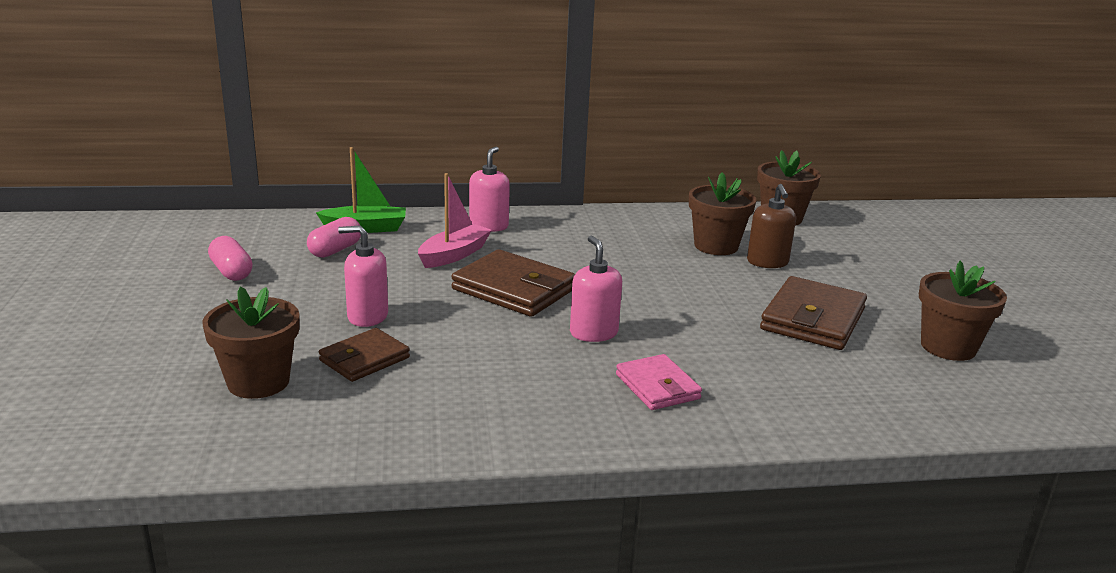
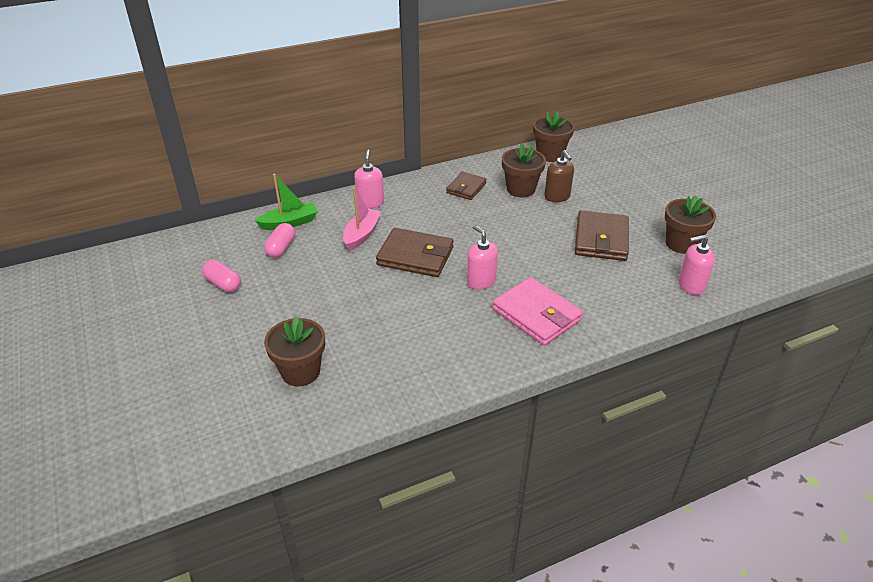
camera: 15 degrees left, 15 degrees up
(364, 359) = (355, 337): brown wallet -> brown wallet (466, 188)
(367, 316) = (336, 301): pink soap dispenser -> pink soap dispenser (691, 285)
(657, 387) = (536, 315): pink wallet -> pink wallet, size x1.62

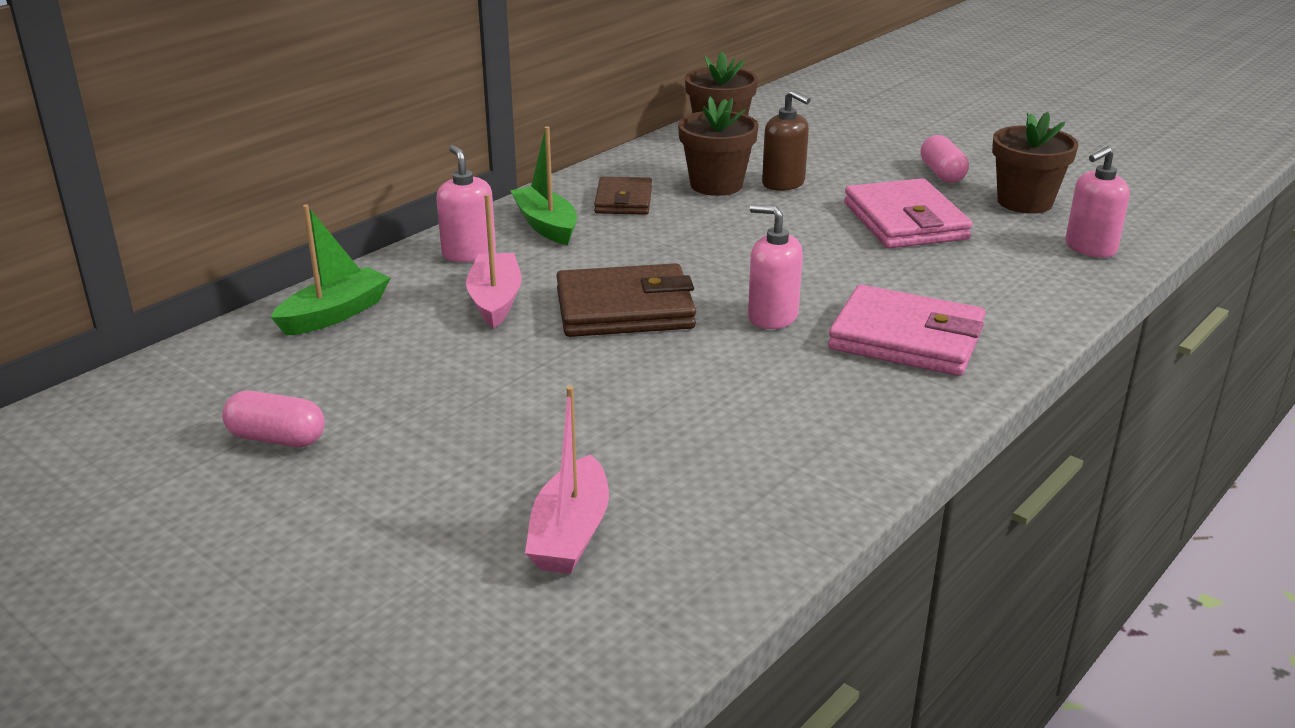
camera: 25 degrees left, 10 degrees down
(281, 248) = (352, 355): pink capsule -> pink capsule (942, 174)
(300, 372) = (570, 533): brown flower pot -> pink boat
(417, 194) = (546, 225): none -> green boat
(601, 239) = (905, 221): brown wallet -> pink wallet

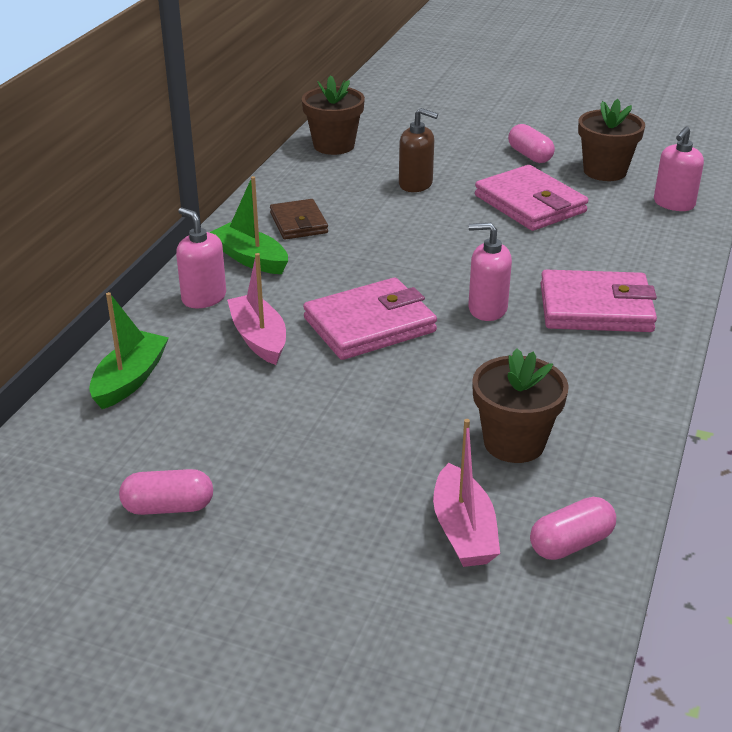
camera: 20 degrees left, 5 degrees up
(625, 309) = (370, 325): brown wallet -> pink wallet
(687, 576) = (571, 543): none -> pink capsule
(716, 185) = (364, 195): brown flower pot -> brown flower pot (514, 443)

